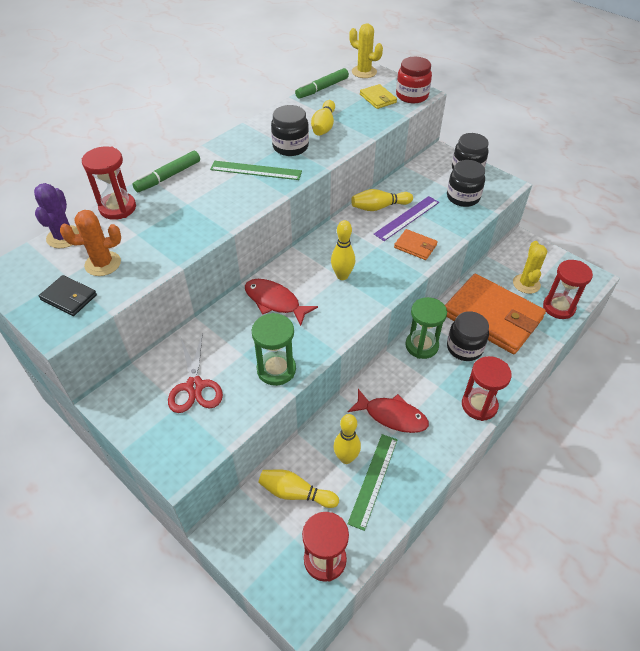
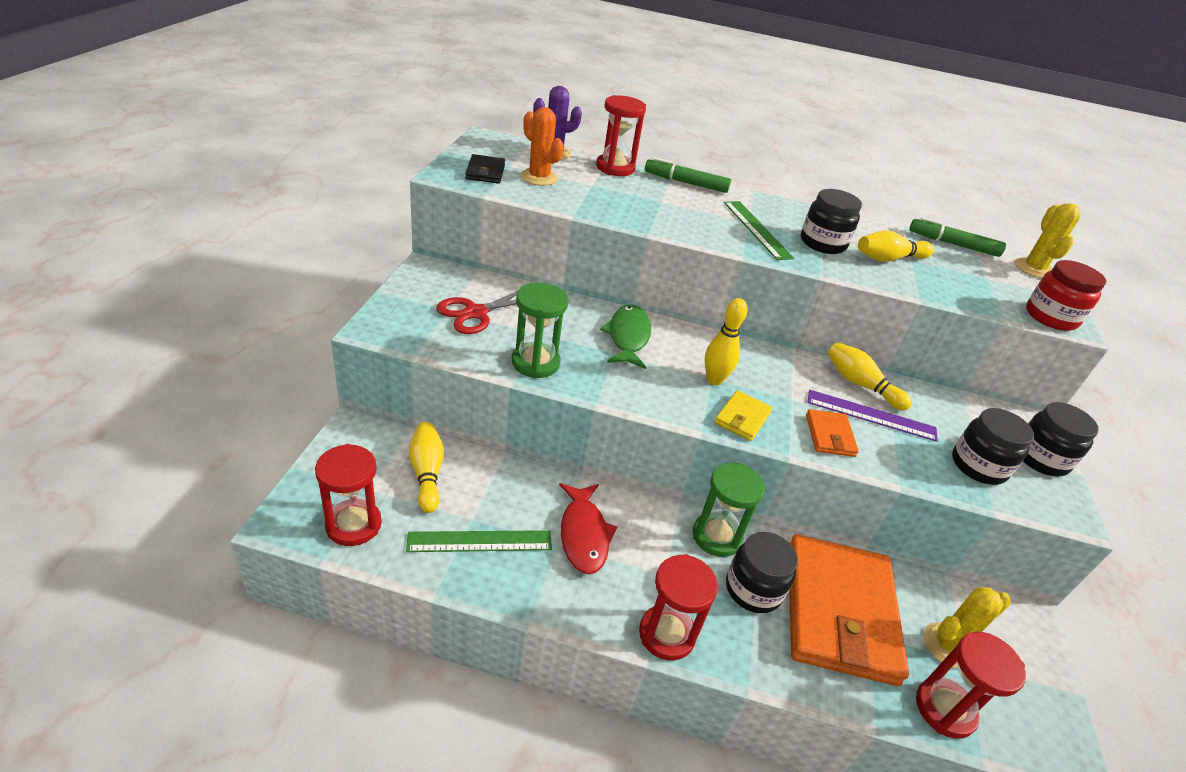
camera: 55 degrees right, 10 degrees down
(275, 301) = (628, 337): red fish -> green fish
(346, 458) = (496, 505): yellow bowling pin -> none
(378, 98) = (1000, 289): yellow wallet -> yellow wallet (742, 418)

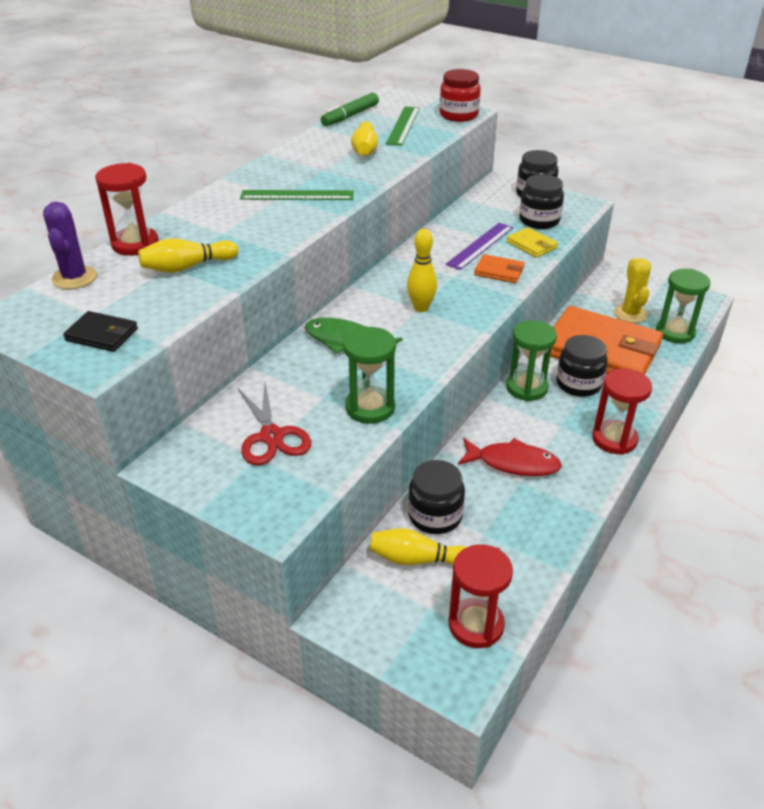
camera: 65 degrees left, 0 degrees up
(480, 541) = (511, 532): green ruler -> green ruler (403, 125)
(539, 177) = (135, 298): orange cactus -> none
(686, 183) = (190, 210): green marker -> none
(742, 418) = (472, 307): yellow wallet -> yellow wallet (531, 245)
(822, 243) = (331, 171): black jar -> black jar (435, 516)
(860, 384) = (443, 238): yellow bowling pin -> yellow bowling pin (187, 267)
(944, 709) = (675, 332): red hourglass -> green hourglass
(1033, 269) = (394, 98): yellow cactus -> none

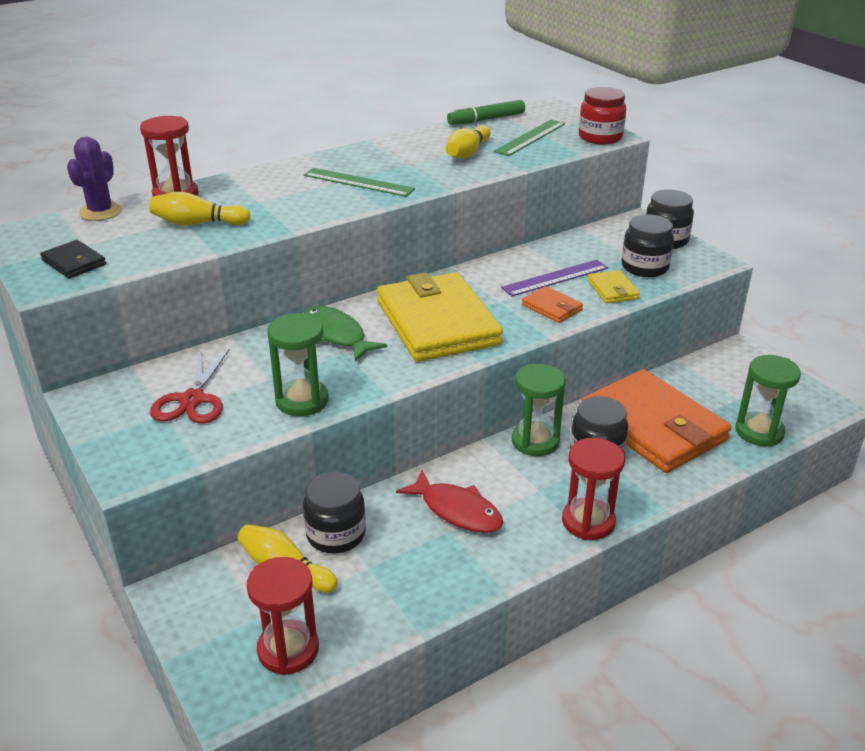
camera: 25 degrees right, 5 degrees down
(421, 308) = (437, 323): yellow bowling pin -> yellow wallet
(630, 313) = (721, 398): yellow cactus -> none

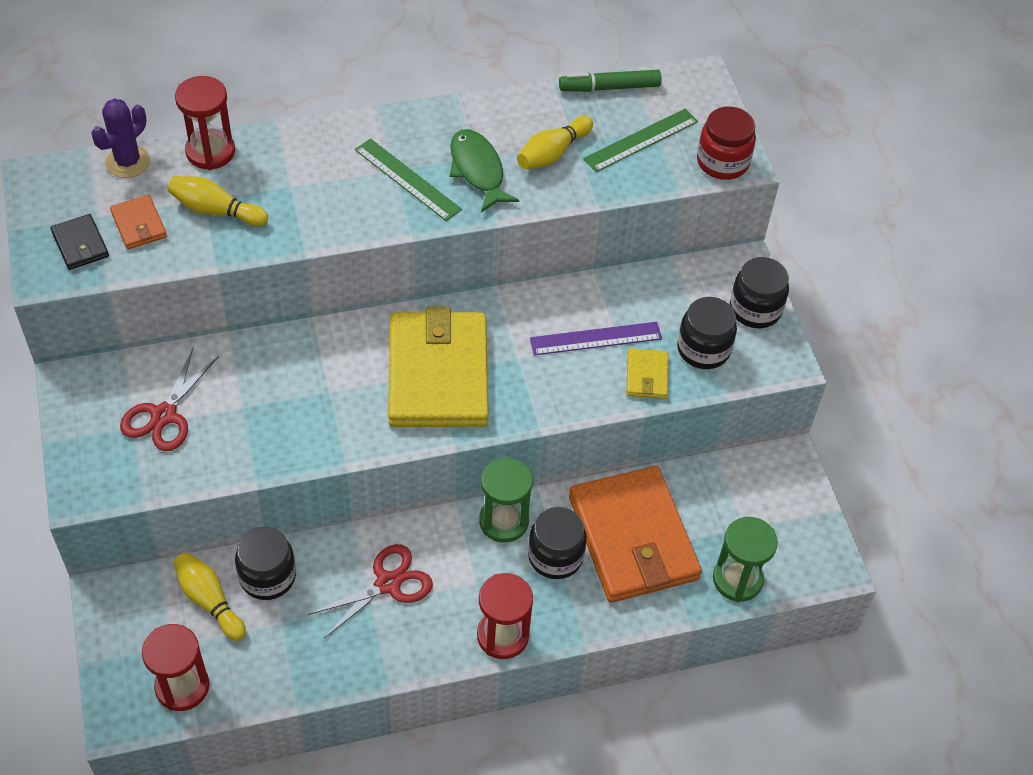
camera: 15 degrees right, 20 degrees up
(302, 401) = (262, 447): green hourglass -> none
(336, 335) = (330, 363): green fish -> green fish (478, 170)
(457, 510) = (388, 584): red fish -> red scissors
(552, 307) = (567, 385): orange wallet -> orange wallet (139, 225)

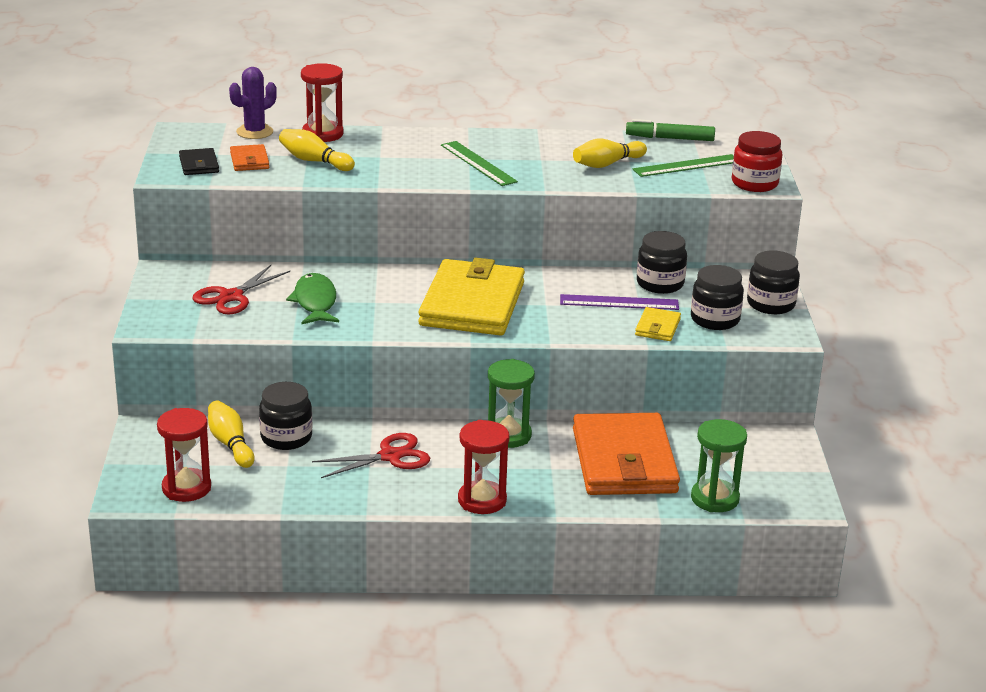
camera: 15 degrees right, 25 degrees down
(478, 170) = (539, 165): green fish -> green fish (315, 302)
(555, 556) = (548, 462): black jar -> black jar (660, 284)

